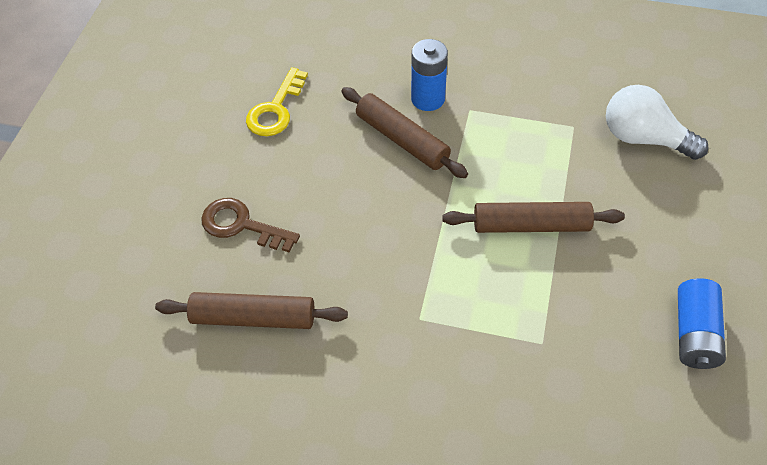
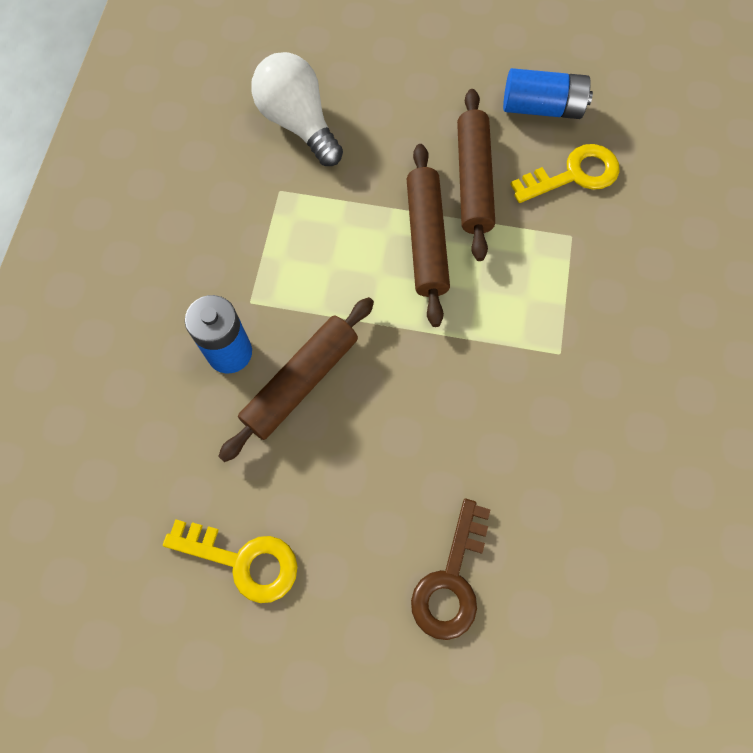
camera: 95 degrees left, 15 degrees up
(253, 317) = (586, 543): brown rolling pin -> brown rolling pin (473, 181)
(613, 353) = (573, 175): none -> yellow key
(644, 138) = (298, 123): white light bulb -> white light bulb turned 120 degrees clockwise

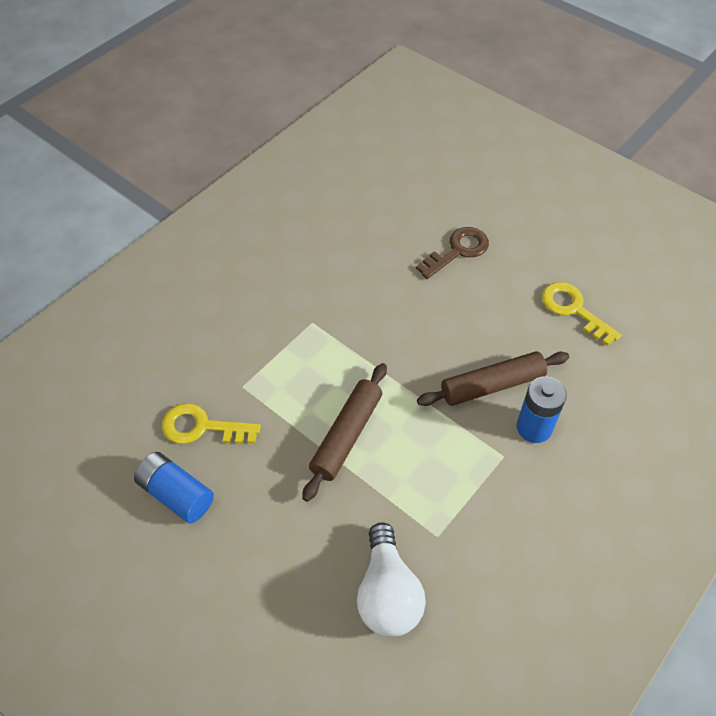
camera: 150 degrees left, 15 degrees down
(473, 181) = (279, 462): brown rolling pin -> none

